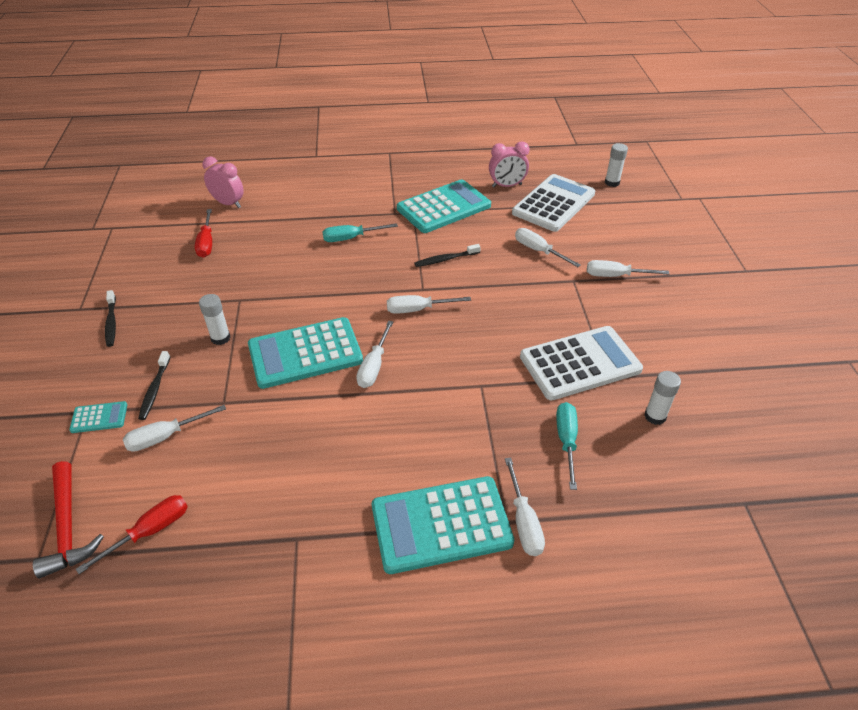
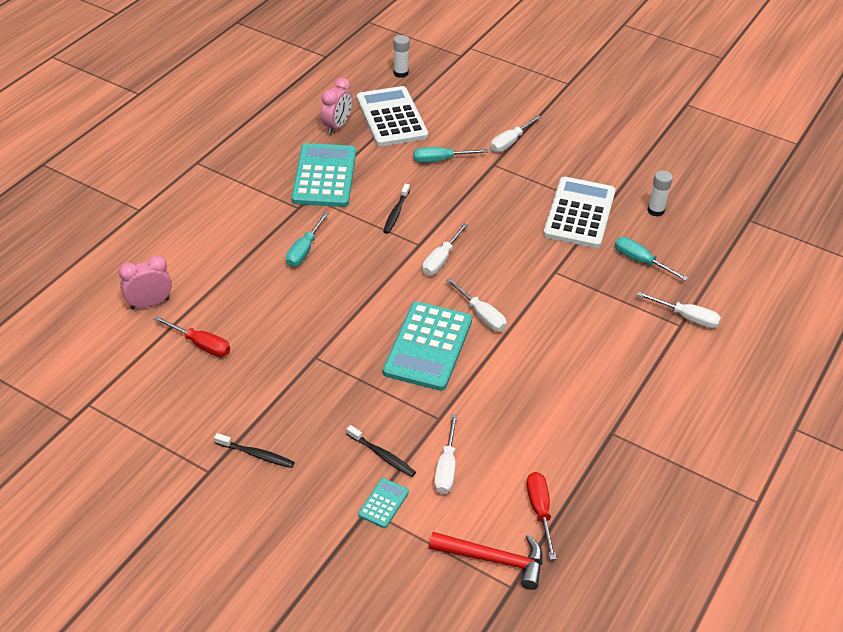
camera: 55 degrees left, 0 degrees up
(220, 338) = (356, 389): white glue stick -> none
(441, 524) = (658, 356): turquoise calculator -> none
(538, 251) = (440, 160): white screwdriver -> turquoise screwdriver

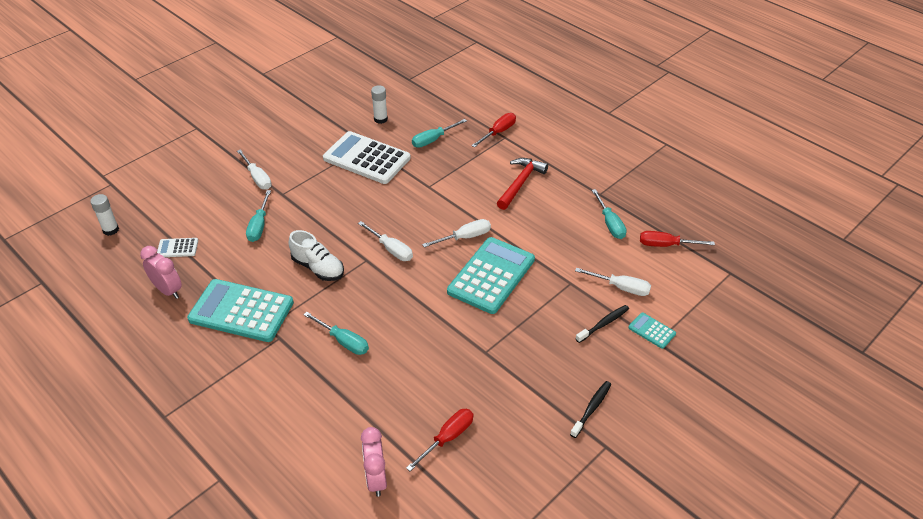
camera: 75 degrees left, 0 degrees up
(391, 117) = (177, 248): white calculator -> white calculator, size x0.44
(396, 213) = (318, 268): black toothbrush -> white shoe
(428, 346) = (491, 276): turquoise calculator -> turquoise calculator turned 90 degrees counterclockwise
(494, 560) = (707, 277): red hammer -> red hammer (520, 183)
(558, 448) = (610, 224): none -> turquoise screwdriver
(687, 318) = (498, 132): white screwdriver -> red screwdriver

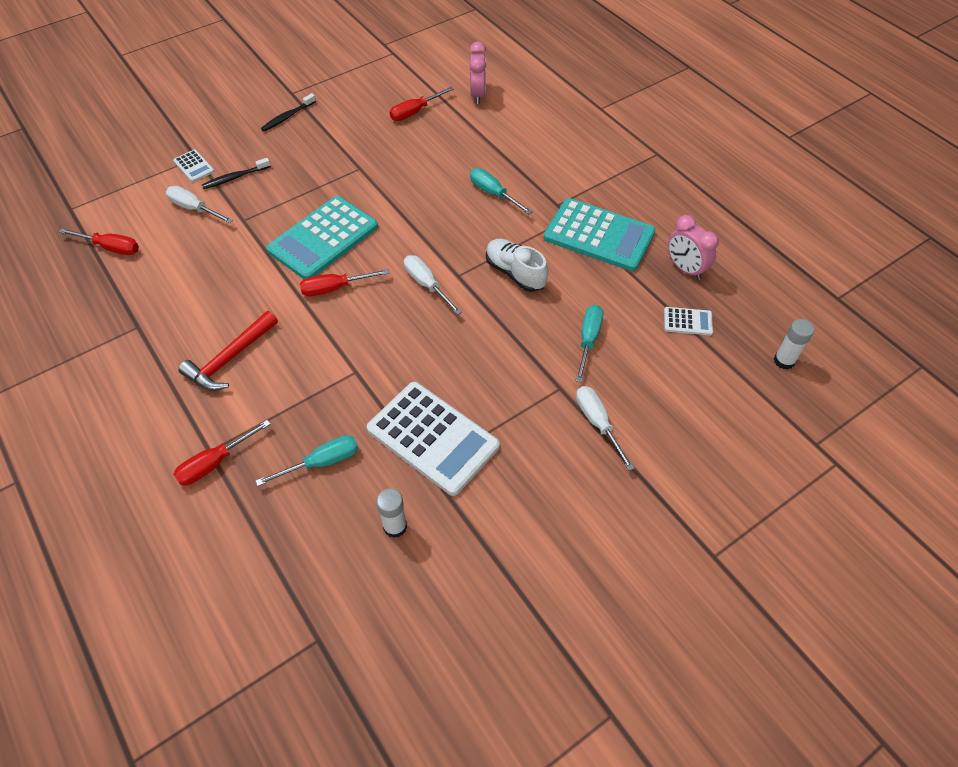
camera: 170 degrees left, 10 degrees up
(465, 237) = (335, 288): white screwdriver -> red screwdriver
(610, 224) = (154, 282): turquoise screwdriver -> none
(652, 331) = (194, 166): turquoise calculator -> white calculator

